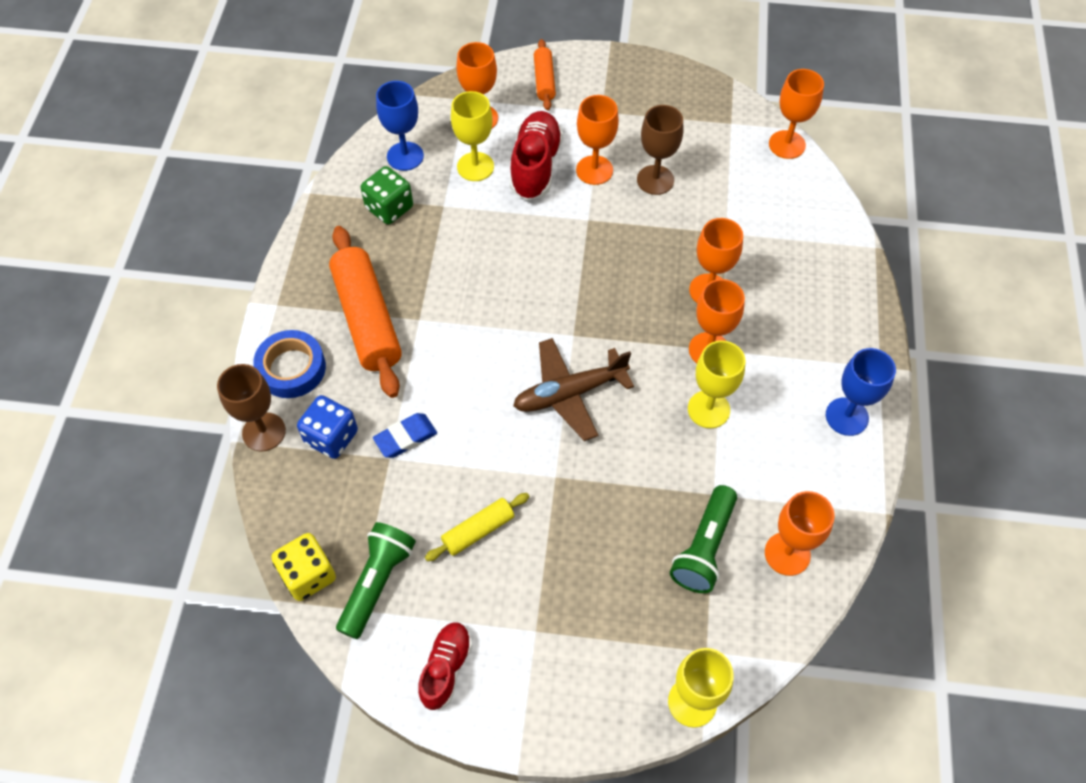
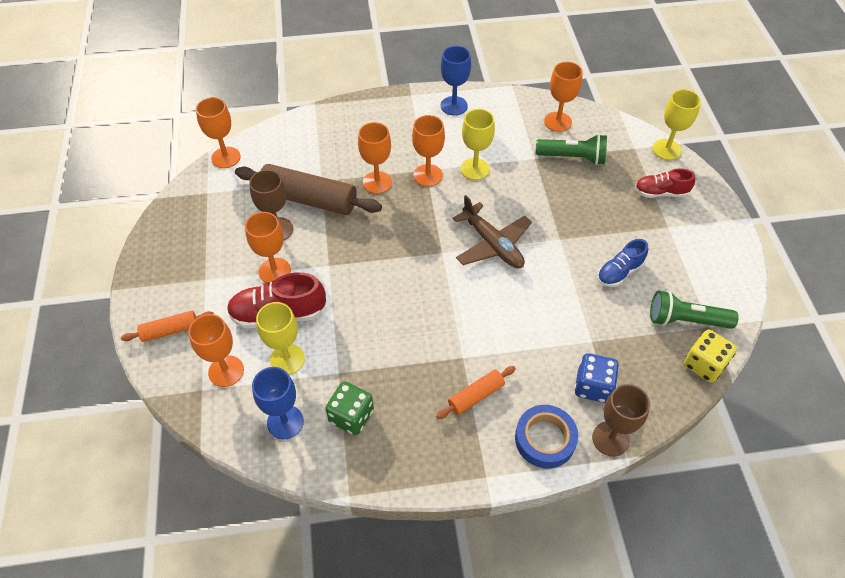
camera: 105 degrees left, 5 degrees down
(367, 319) = (475, 396): orange rolling pin -> orange rolling pin, size x0.52
(405, 438) = (571, 335): blue eraser -> none
(446, 668) = (717, 266): red shoe -> red shoe (660, 193)
(478, 530) = (619, 272): yellow rolling pin -> blue shoe
(697, 216) = (309, 199): none -> brown rolling pin

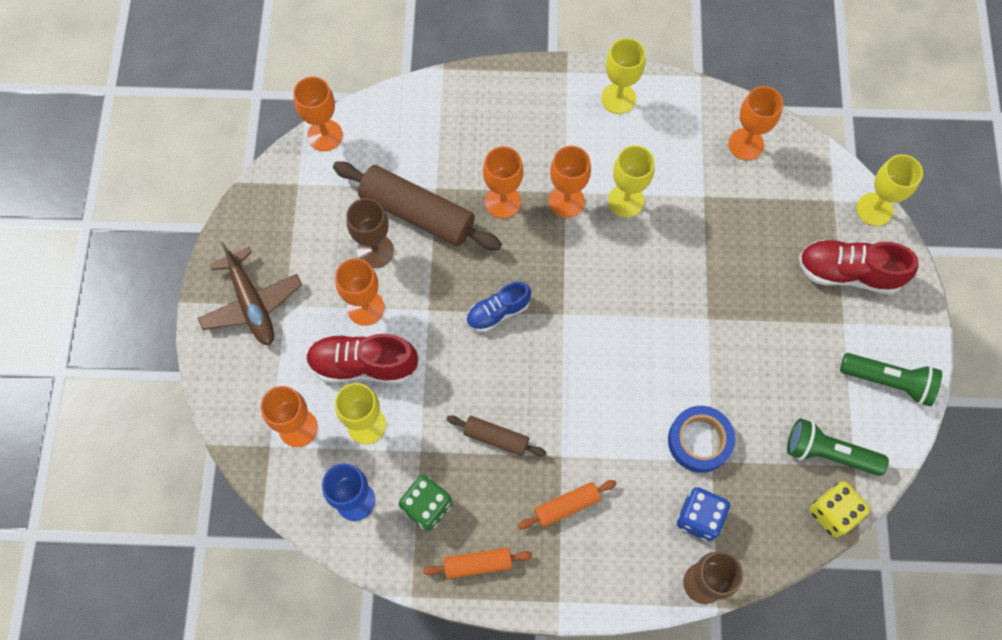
camera: 10 degrees right, 15 degrees up
(170, 330) = (241, 366): orange rolling pin -> orange rolling pin (478, 564)
(403, 352) = (496, 438): none -> brown rolling pin
(454, 106) = (618, 98): blue goblet -> yellow goblet
(492, 244) = (625, 313): brown plane -> brown plane (251, 303)
(545, 439) = (631, 570): blue tape -> blue tape (699, 441)
(572, 157) = (751, 202): green flashlight -> green flashlight (888, 381)
(619, 272) = (767, 376): blue shoe -> blue shoe (498, 312)
(660, 193) = (848, 273): red shoe -> red shoe, size x1.56

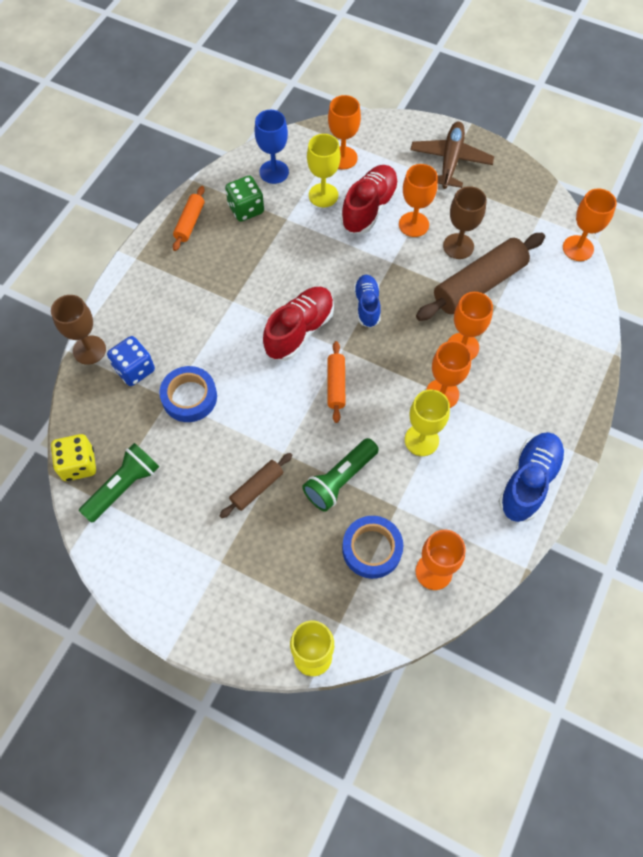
camera: 115 degrees right, 5 degrees down
(251, 303) = (450, 160): brown plane -> brown plane turned 105 degrees clockwise
(496, 438) = (270, 266): brown rolling pin -> brown rolling pin (257, 488)
(566, 506) = (196, 289): orange rolling pin -> orange rolling pin (336, 385)
(618, 98) = (528, 482): yellow goblet -> blue shoe
(755, 201) = (372, 549): none -> blue tape
(848, 273) = (263, 593): red shoe -> red shoe (299, 330)
(888, 381) = (151, 570): green flashlight -> green flashlight (340, 480)

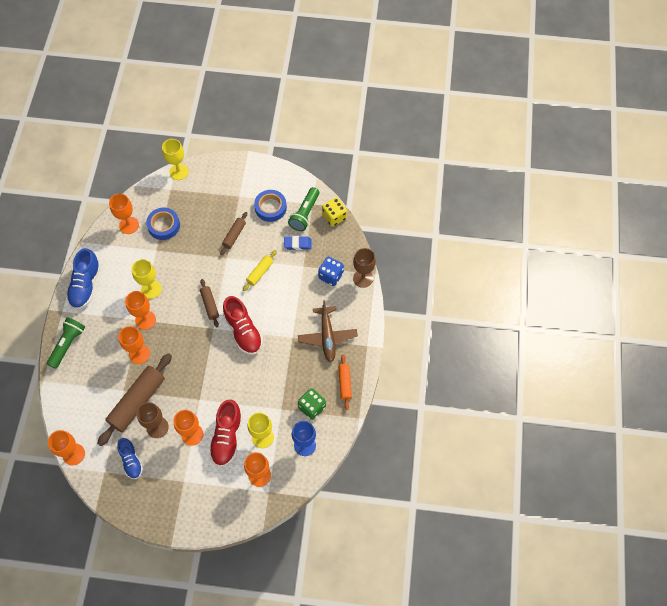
camera: 160 degrees right, 0 degrees up
(160, 437) = (297, 244): none -> blue eraser
(189, 397) = (292, 270): blue tape -> blue tape (270, 207)
(240, 410) = (260, 272): none -> yellow rolling pin
(299, 330) = (243, 331): red shoe -> red shoe turned 45 degrees counterclockwise
(336, 385) = (210, 305): orange rolling pin -> brown rolling pin
(340, 480) = (191, 253): green flashlight -> green flashlight (67, 344)
(367, 306) = (206, 362): blue shoe -> blue shoe (131, 461)
(450, 160) = (179, 501): brown plane -> brown plane (327, 337)

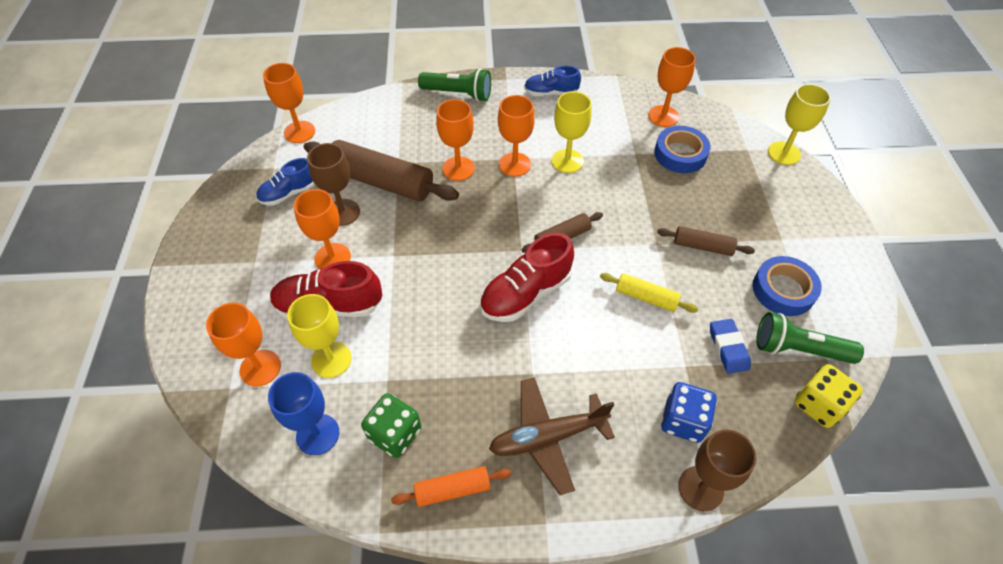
camera: 80 degrees right, 10 degrees down
(86, 285) = (551, 93): blue shoe -> blue shoe, size x0.64

